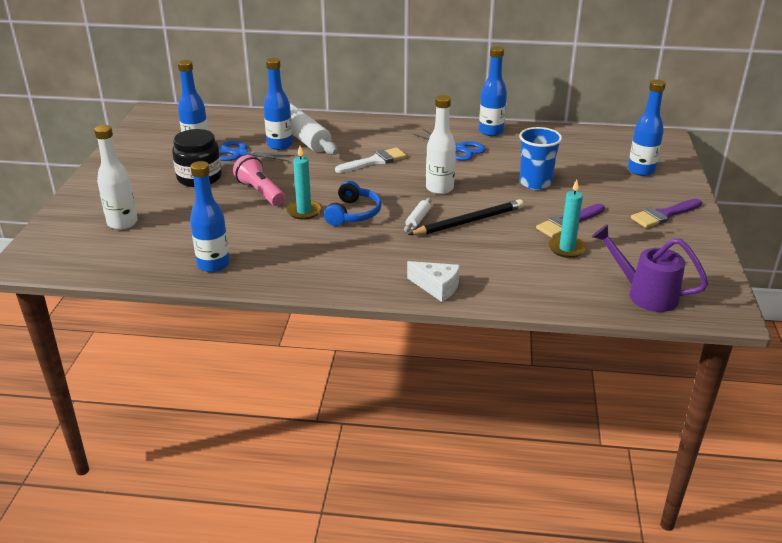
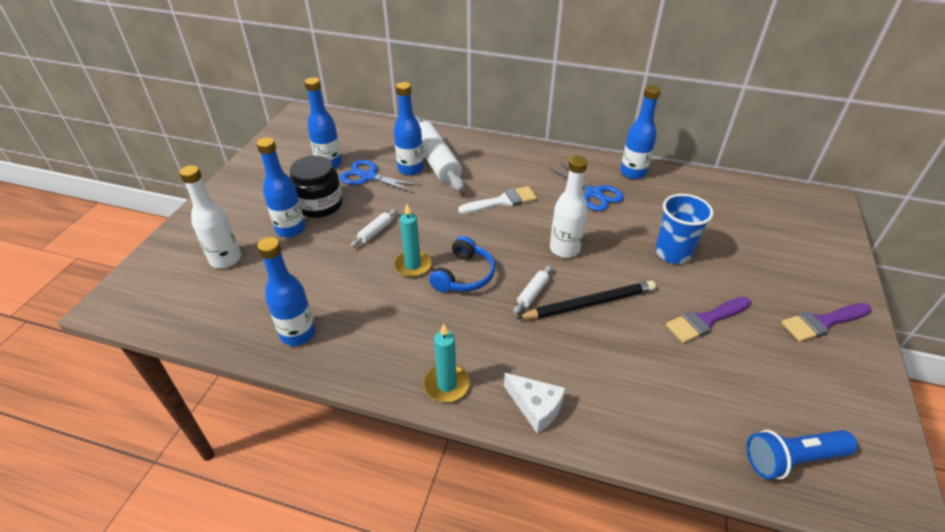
camera: 10 degrees right, 10 degrees up
(260, 192) = (375, 232): pink flashlight -> white rolling pin
(567, 248) = (699, 363): turquoise candle -> turquoise candle (446, 385)
(641, 170) = (798, 248): blue bottle -> blue bottle (290, 229)
(645, 294) = (792, 459): purple watering can -> blue flashlight

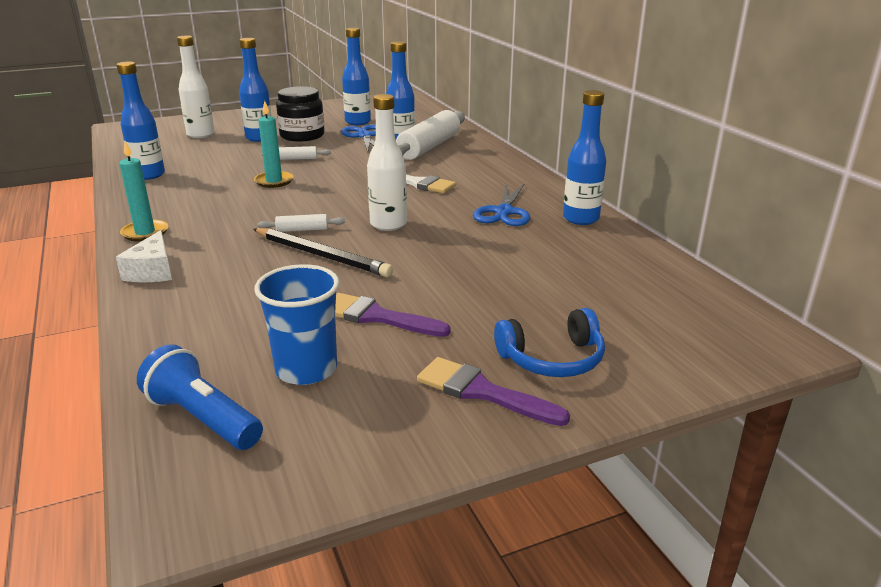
camera: 50 degrees right, 15 degrees down
(464, 275) = (288, 200): blue headphones -> blue headphones (552, 359)
(673, 253) = (470, 273): blue cup -> blue cup (306, 369)

